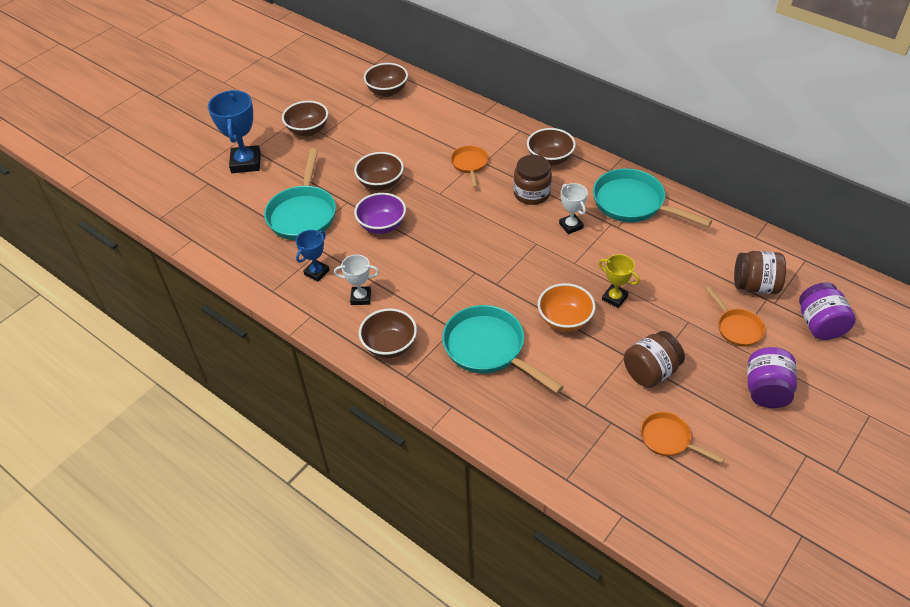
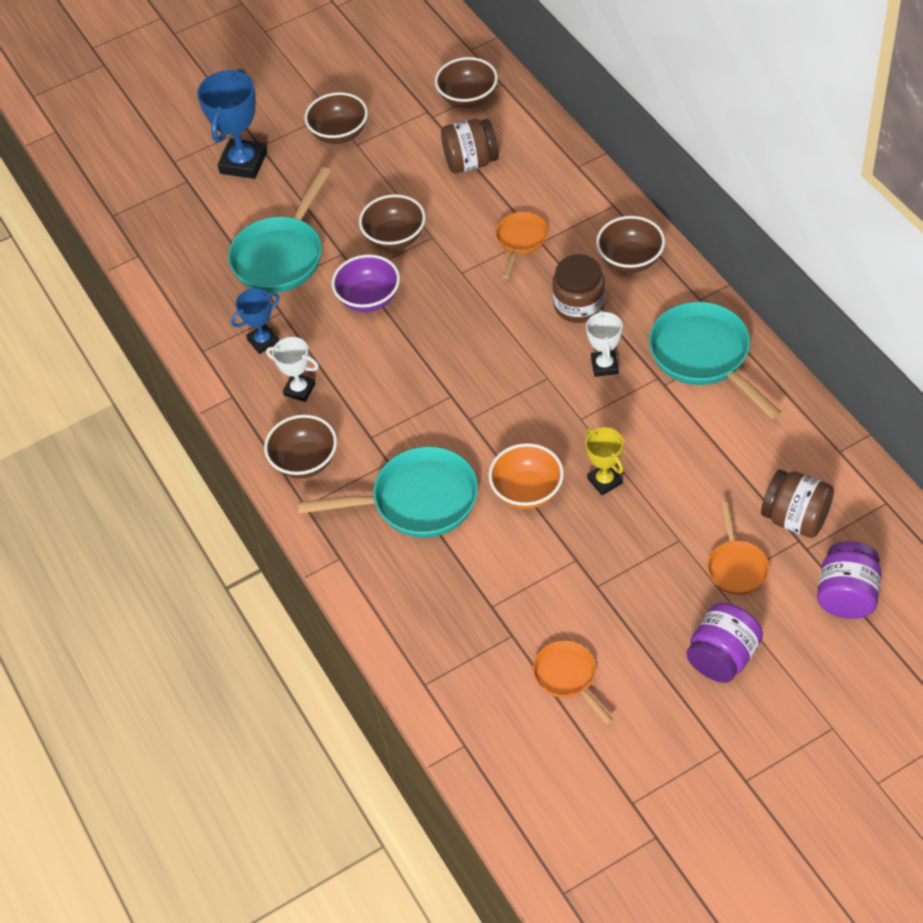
camera: 25 degrees right, 5 degrees up
(489, 349) = (417, 501): turquoise pan -> turquoise pan turned 105 degrees clockwise
(650, 372) = (594, 589): brown jar -> brown jar (470, 162)

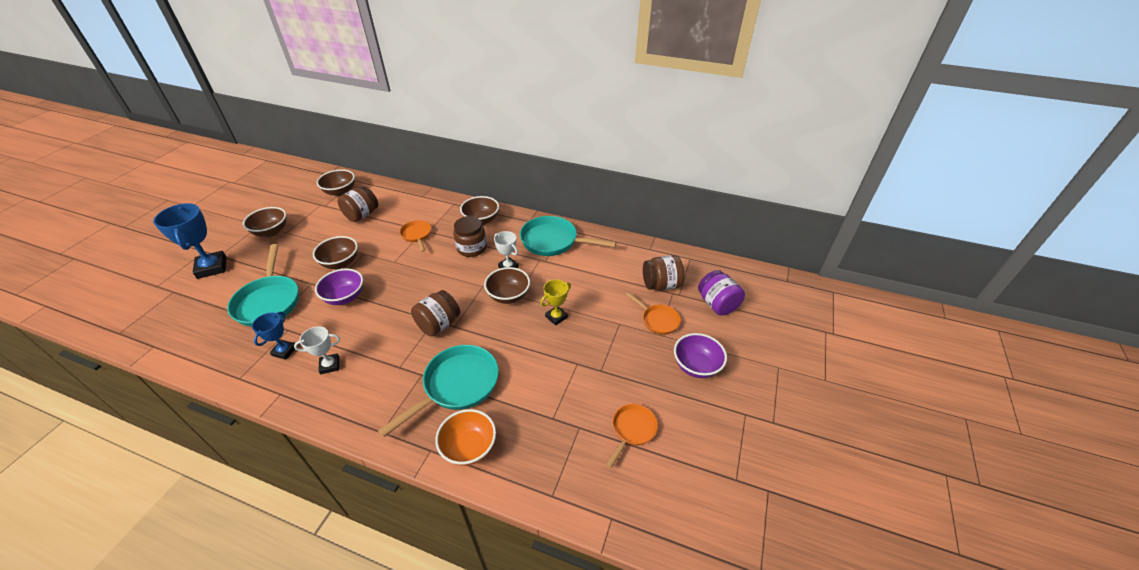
camera: 45 degrees left, 10 degrees down
(305, 461) = (362, 405): brown bowl -> brown bowl (508, 296)
(452, 405) = (439, 324): none -> brown jar
(527, 491) = (519, 344): orange bowl -> orange bowl (469, 447)
(568, 677) = (632, 430): orange pan -> orange pan turned 105 degrees clockwise
(605, 481) = (556, 317): yellow trophy -> yellow trophy turned 60 degrees counterclockwise
(722, 657) = (696, 366): purple jar -> purple bowl

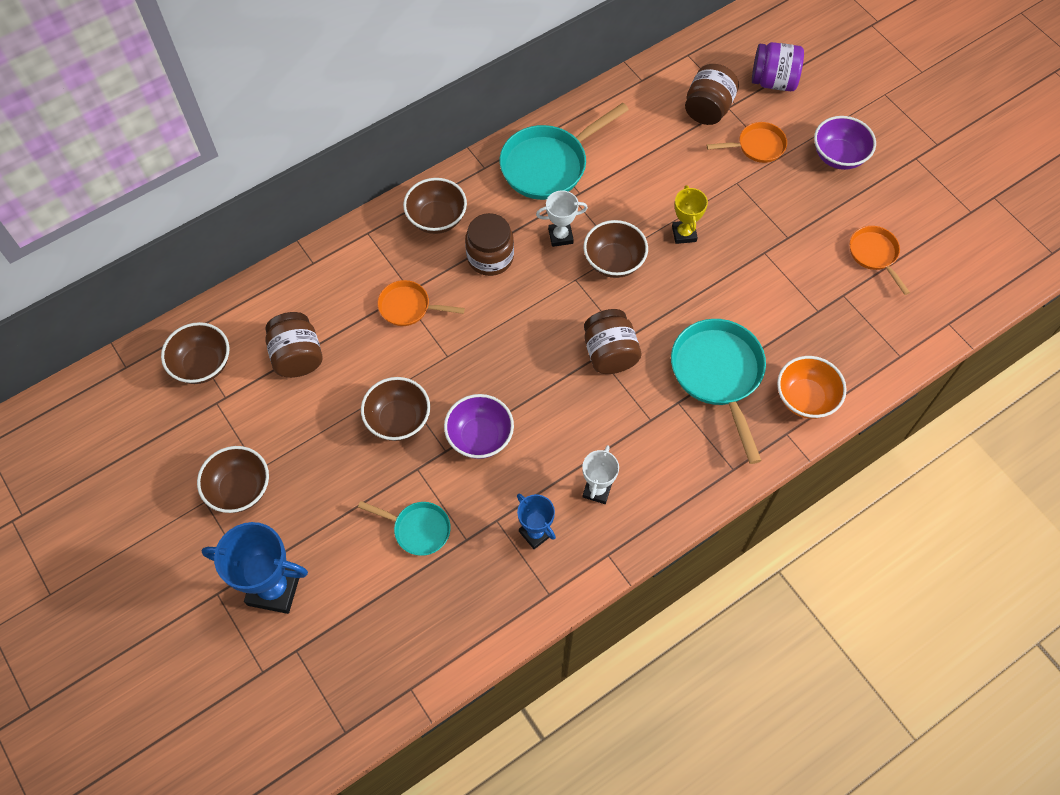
camera: 55 degrees left, 20 degrees up
(269, 301) = (418, 529): turquoise pan -> turquoise pan, size x0.56

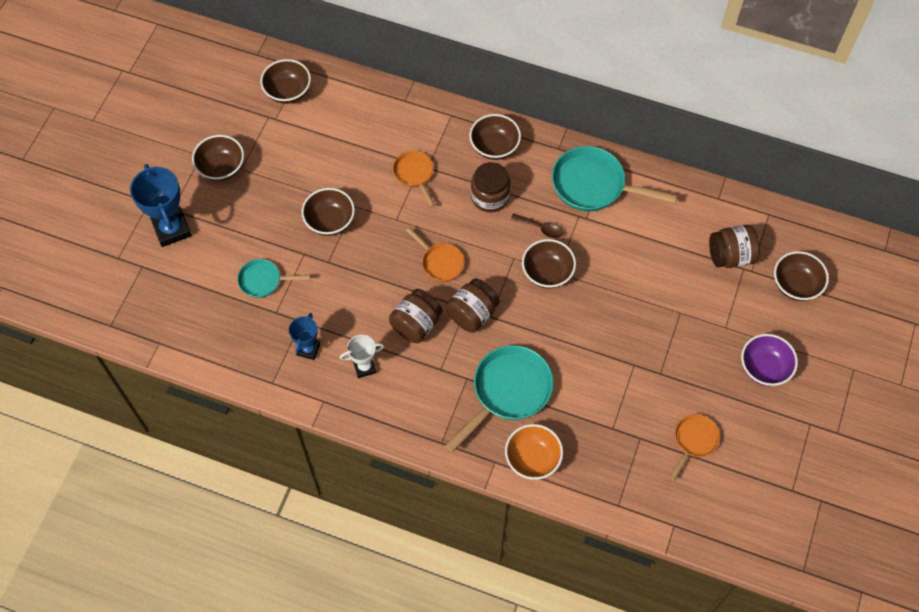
camera: 55 degrees right, 0 degrees up
(297, 356) = (332, 137): brown jar -> brown jar (416, 324)
(418, 529) = (263, 281): turquoise pan -> turquoise pan turned 105 degrees clockwise
(480, 437) = (352, 275): purple bowl -> none
(560, 236) = (541, 228): white trophy -> brown spoon
(684, 234) = (606, 303): yellow trophy -> none
(757, 146) = (724, 308): orange pan -> orange pan (440, 262)
(773, 81) = (795, 285): purple jar -> brown bowl

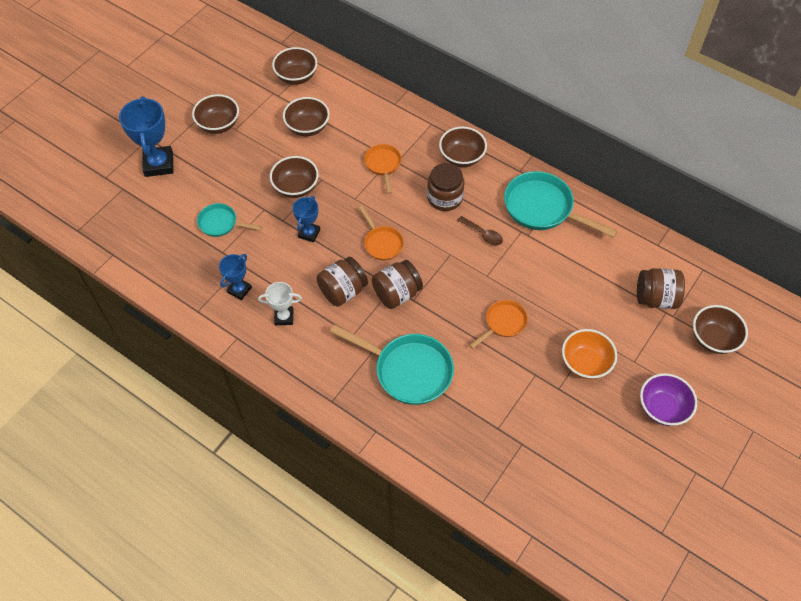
camera: 15 degrees right, 5 degrees down
(361, 270) = (309, 233): none -> blue trophy
(508, 392) = (408, 370): turquoise pan -> turquoise pan turned 60 degrees clockwise
(532, 459) = (412, 437): orange bowl -> orange bowl (585, 363)
(547, 273) = (477, 274): brown bowl -> brown bowl (307, 127)
(694, 441) = (574, 460): orange pan -> orange pan (503, 323)

